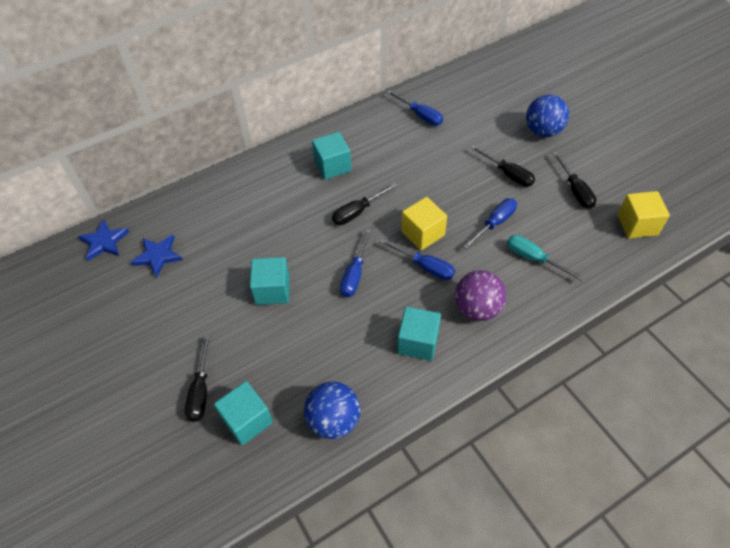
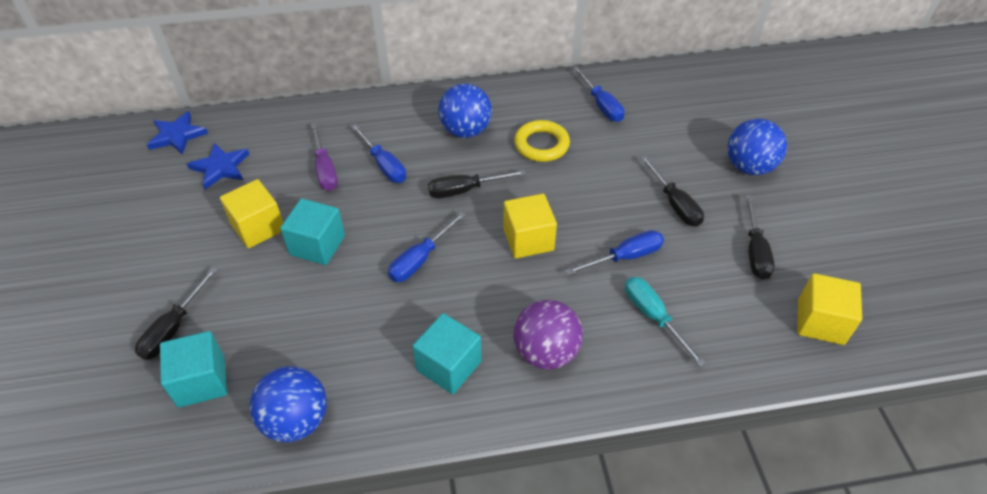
camera: 20 degrees right, 5 degrees down
(218, 292) = (258, 227): none -> yellow cube
(243, 230) = (325, 169): none -> purple screwdriver
(332, 166) = (465, 131): turquoise cube -> blue ball
(394, 159) = (541, 145): none -> yellow ring
(425, 266) = (509, 279): blue screwdriver -> blue screwdriver (384, 165)

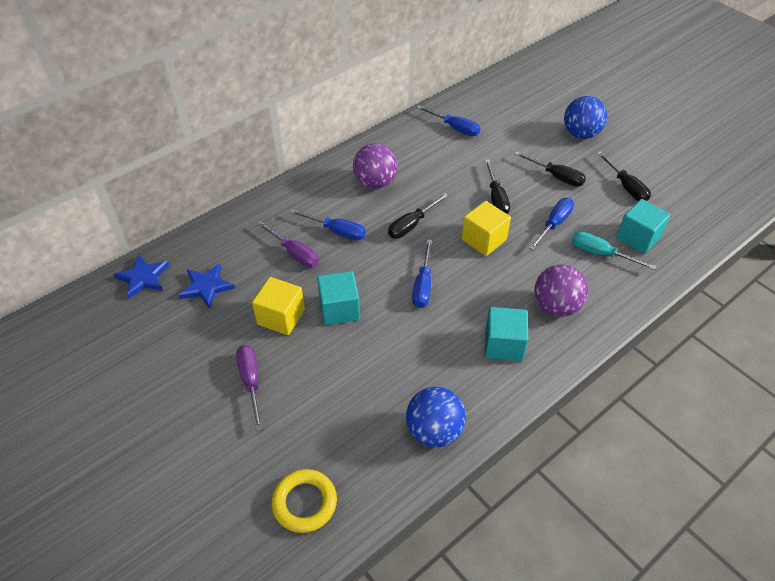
camera: 30 degrees left, 0 degrees up
(174, 328) = (284, 417): black screwdriver -> black screwdriver (496, 198)
(177, 278) = (251, 382): none -> purple screwdriver
(201, 381) = (341, 441): turquoise cube -> turquoise cube (638, 238)
(465, 131) = (375, 182): blue ball -> purple ball
(541, 145) = (437, 171): yellow ring -> yellow ring (304, 503)
(820, 322) = (693, 213): yellow cube -> none

